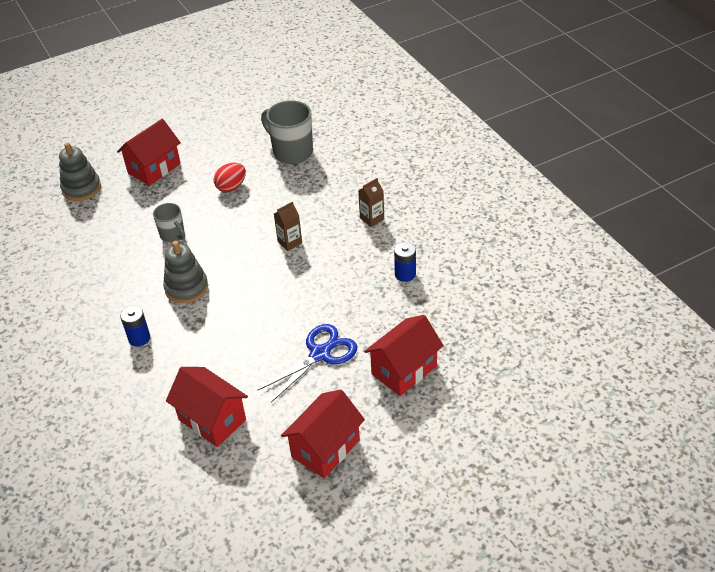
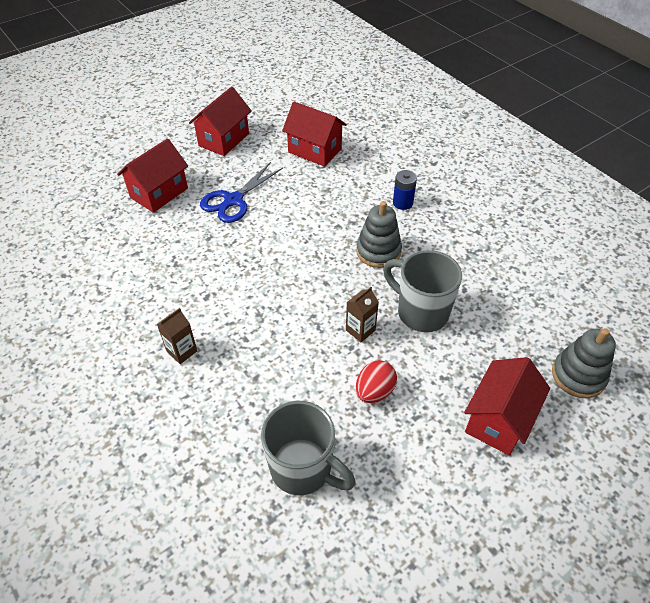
camera: 170 degrees right, 5 degrees up
(173, 235) = (420, 312): grey mug -> grey mug, size x1.73
(290, 242) = (279, 311): brown carton -> brown carton (360, 330)
(405, 274) = (148, 280): blue battery -> none

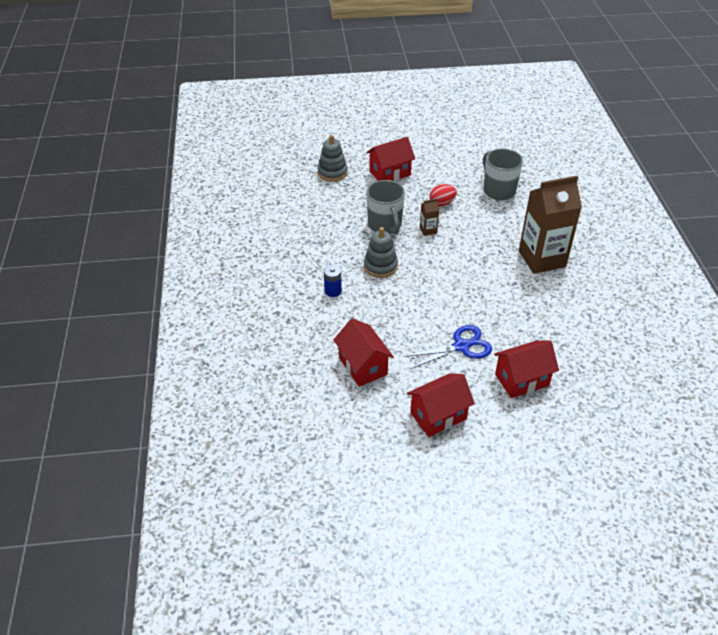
camera: 150 degrees left, 5 degrees down
(182, 351) = (542, 259): brown carton -> brown carton, size x2.45

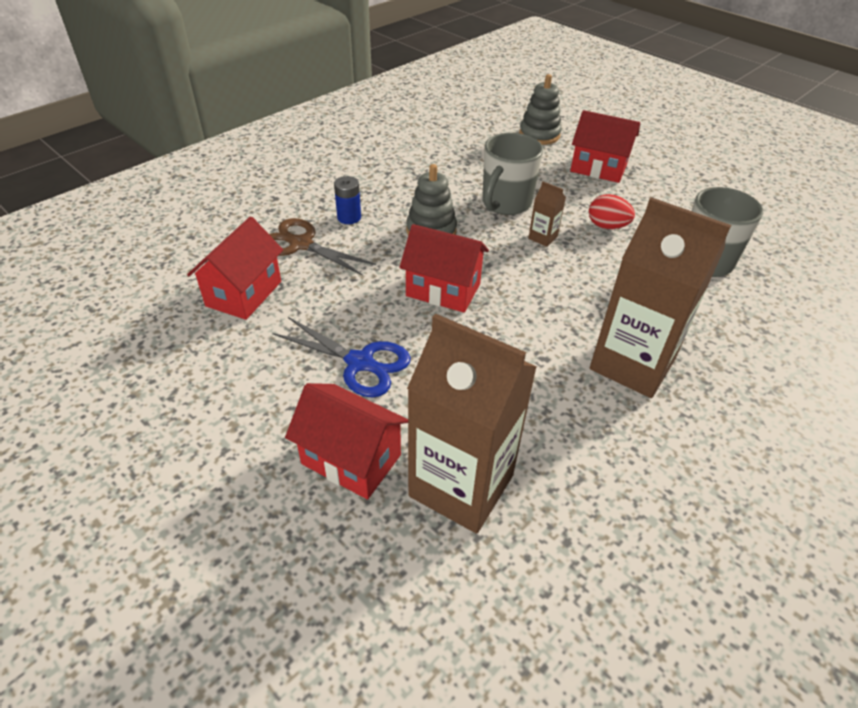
camera: 50 degrees right, 0 degrees up
(339, 323) = (301, 244): none -> brown scissors
(438, 416) = (205, 400): red house -> red house (443, 290)
(565, 352) = (461, 485): none -> brown carton

